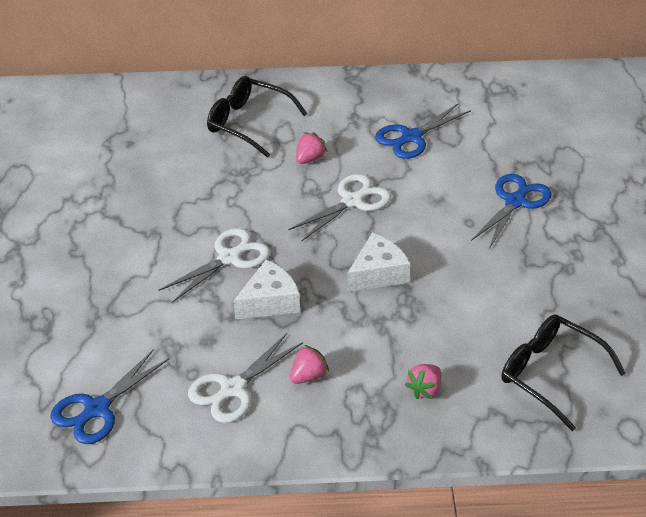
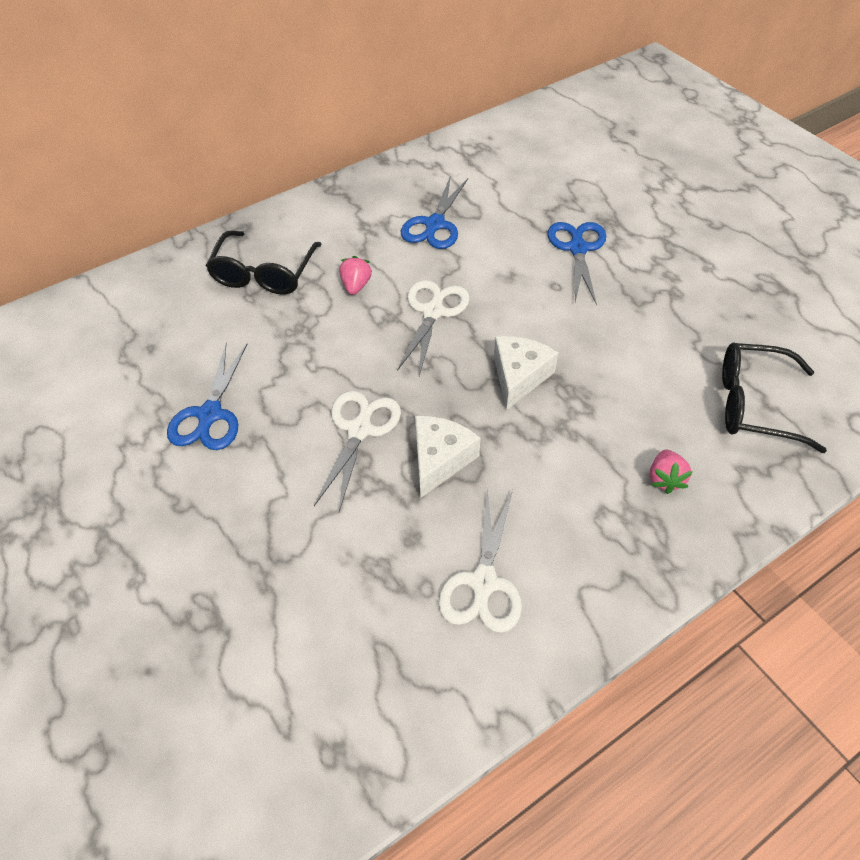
camera: 30 degrees left, 10 degrees up
(96, 409) = (354, 696): blue scissors -> blue scissors (210, 415)
(248, 123) = (264, 274): black glasses -> black glasses turned 75 degrees counterclockwise
(308, 376) = (546, 524): pink strawberry -> none

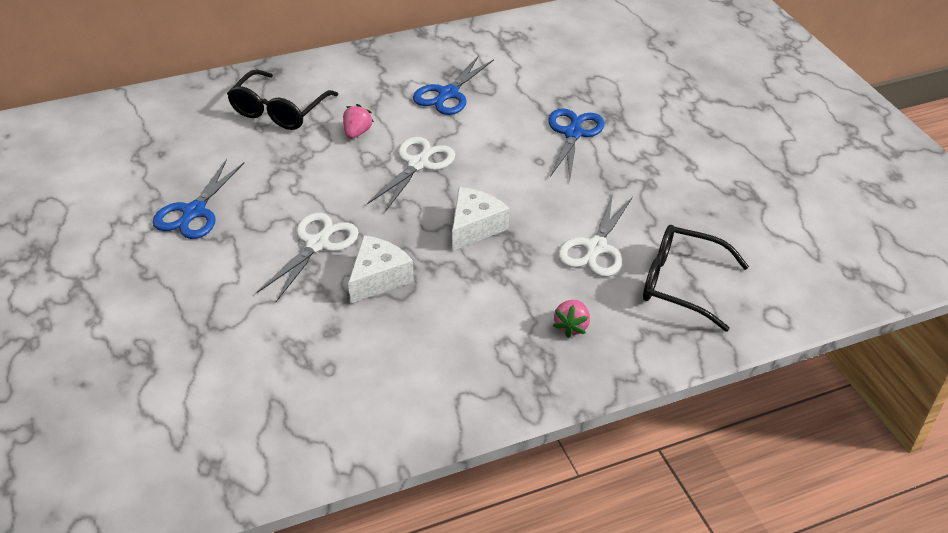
camera: 10 degrees right, 10 degrees down
(483, 583) = (378, 374): white scissors -> white scissors (595, 248)

